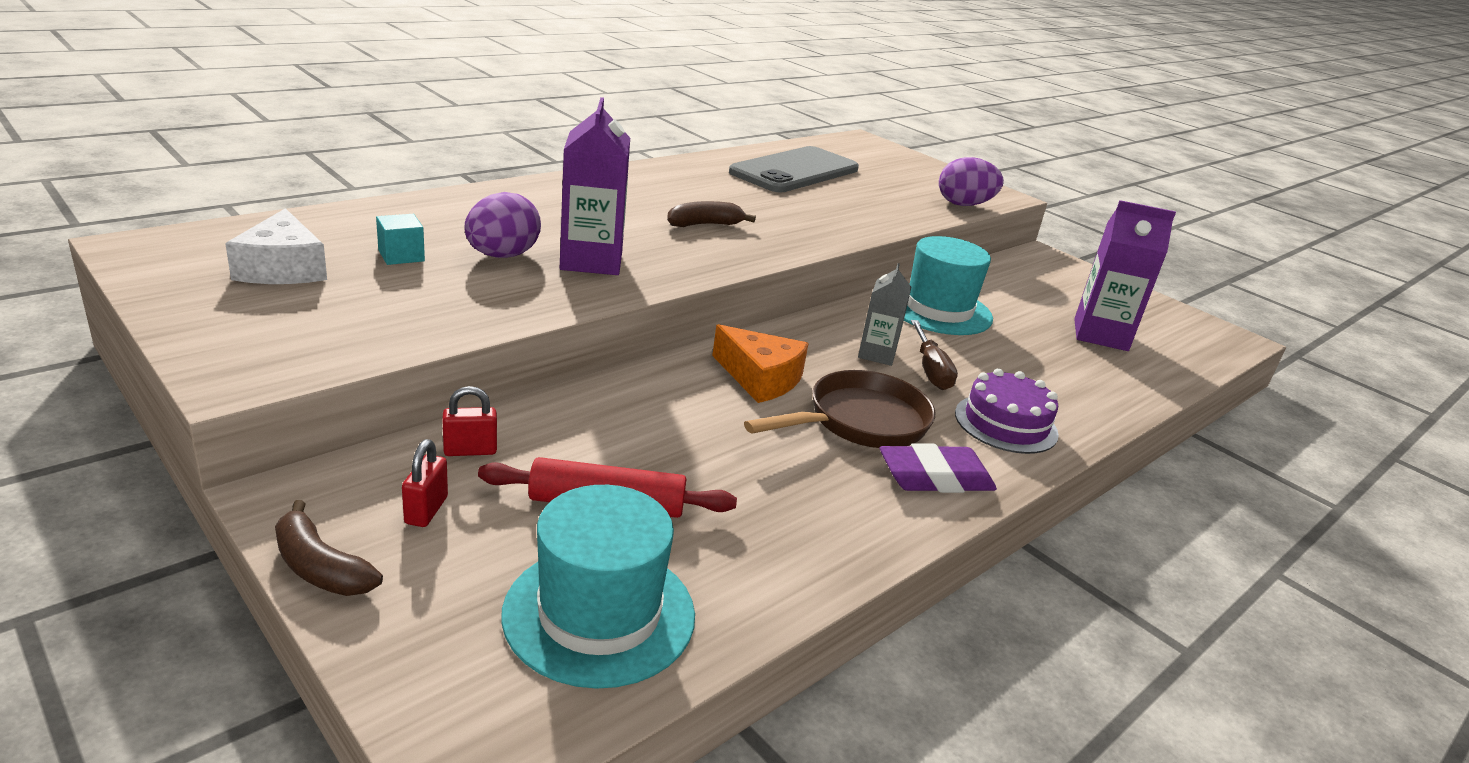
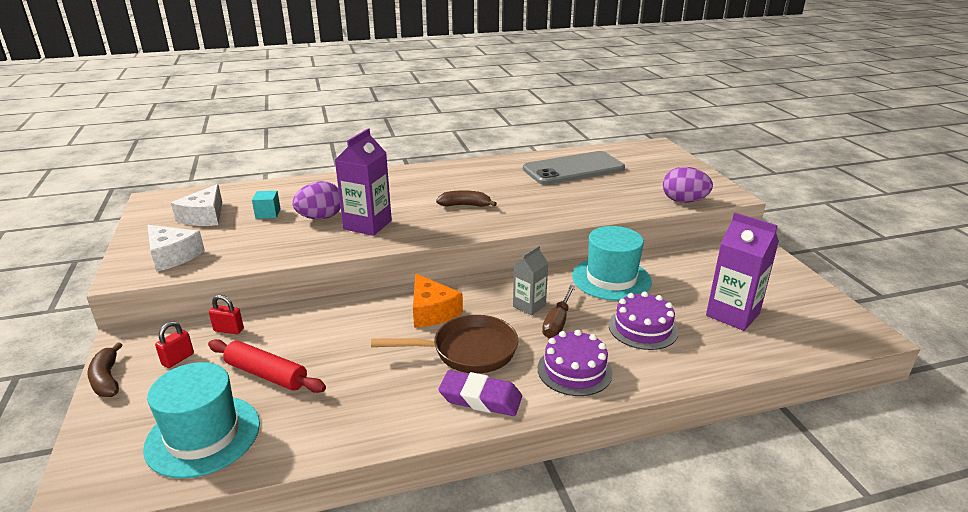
camera: 30 degrees right, 0 degrees up
(296, 337) = (172, 256): none -> white cheese
(1028, 363) = (643, 328): none -> purple cake

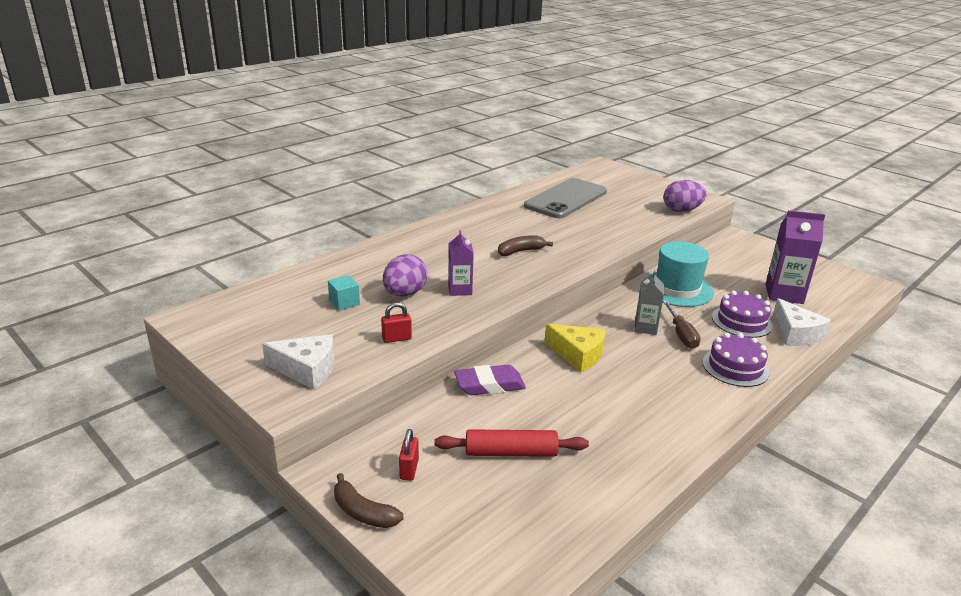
camera: 30 degrees left, 0 degrees up
(203, 435) = (527, 521): turquoise hat -> none
(204, 216) = (278, 322): white cheese -> white cheese (795, 334)
(228, 330) = (420, 427): red padlock -> red padlock (396, 338)
(367, 225) = (460, 290): purple carton -> purple carton, size x0.61
(432, 311) = (578, 355): orange cheese -> yellow cheese
(468, 351) = (646, 378): brown pan -> none
(480, 398) = (699, 410): purple eraser -> purple eraser (489, 385)

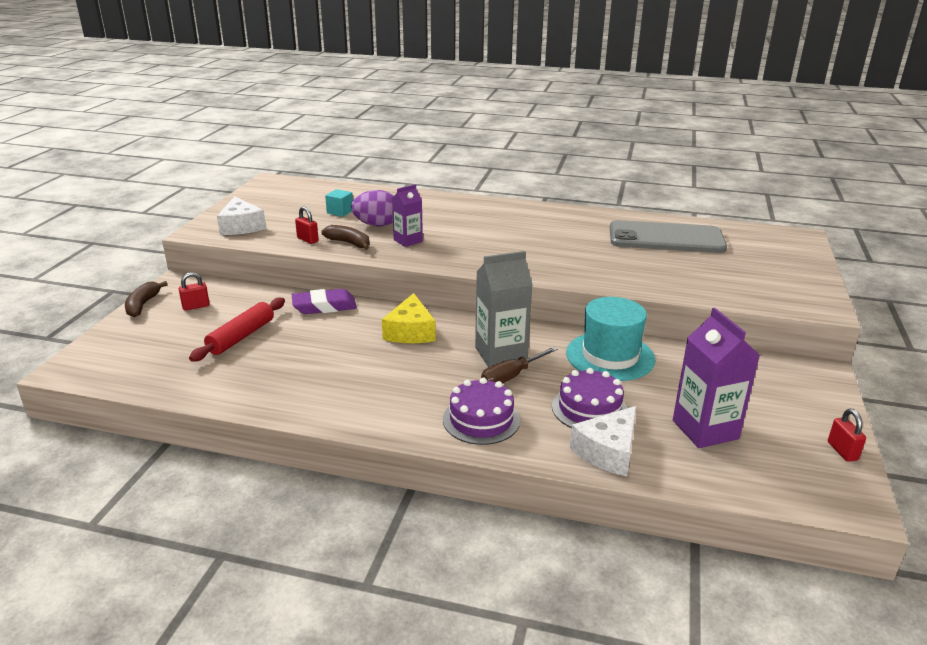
camera: 60 degrees right, 0 degrees up
(489, 385) = (324, 306): purple eraser -> purple eraser turned 60 degrees counterclockwise
(510, 452) = (241, 337): red rolling pin -> red rolling pin turned 60 degrees clockwise
(521, 251) = (513, 245): brown banana -> brown banana (349, 243)
(645, 327) = (501, 354): grey carton -> grey carton, size x1.64
(681, 210) = (754, 299): purple egg -> none
(821, 266) = (842, 451): none -> red padlock

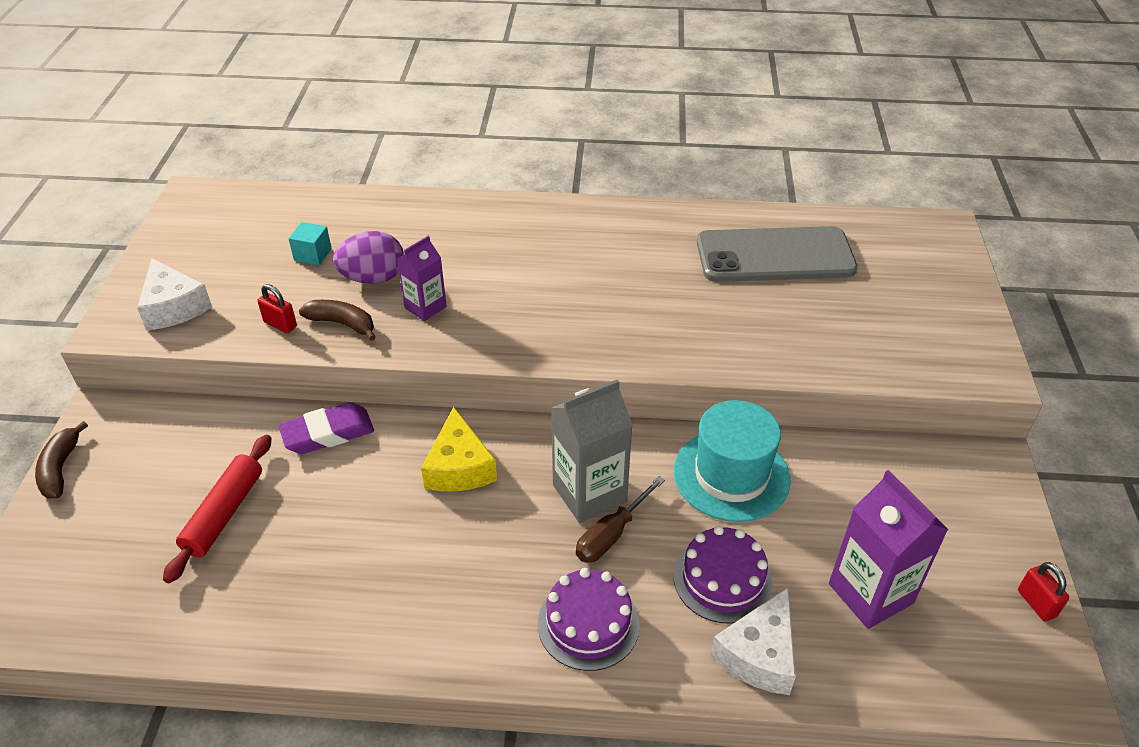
camera: 10 degrees left, 15 degrees up
(196, 306) = (141, 460): red padlock -> none

